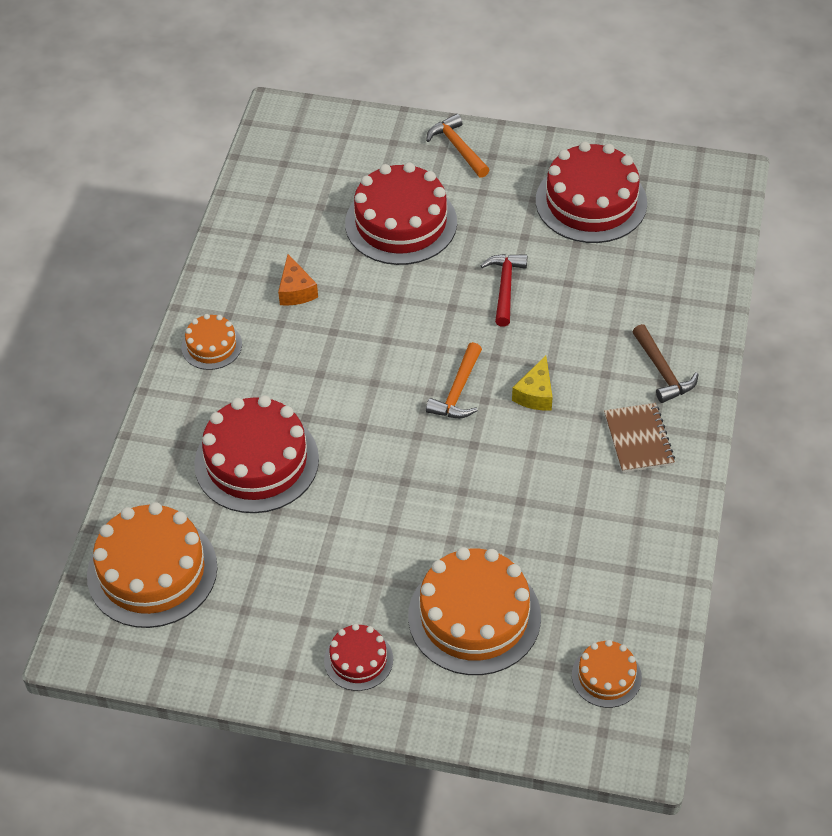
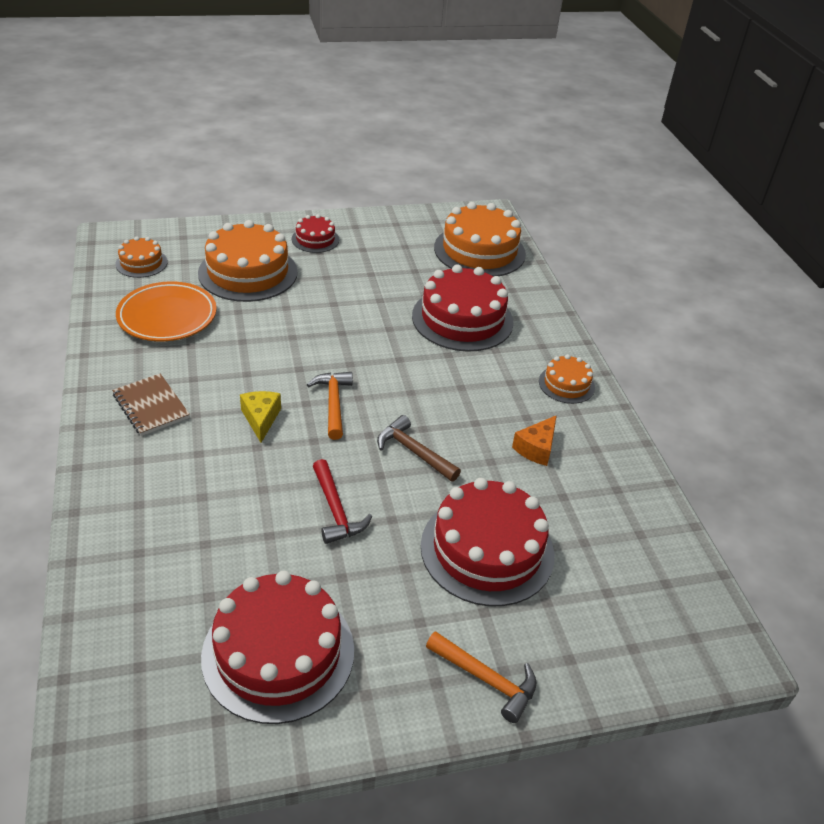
camera: 150 degrees right, 10 degrees down
(296, 290) = (536, 448): orange cheese -> orange cheese turned 105 degrees counterclockwise
(594, 564) = (167, 316): none -> orange plate
(662, 371) = (139, 471): brown hammer -> brown hammer (414, 452)

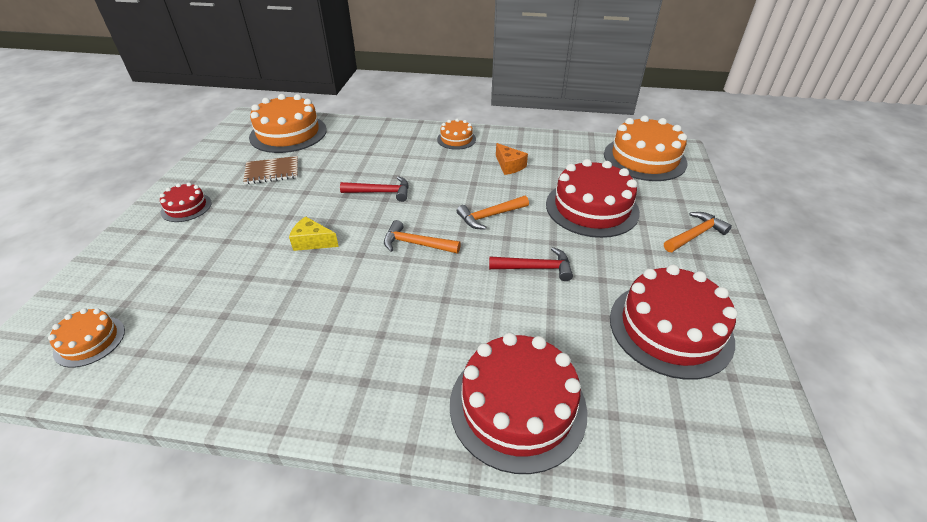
camera: 65 degrees left, 0 degrees up
(151, 406) = (349, 367): brown notebook -> brown notebook (272, 172)
(167, 316) = (211, 332): orange plate -> none
(248, 272) = (193, 259): orange cake -> orange cake (644, 158)
(261, 419) = (411, 290): yellow cheese -> yellow cheese (312, 242)
(409, 352) = (380, 192): none -> red hammer
(414, 452) = (490, 216): brown hammer -> orange hammer
(462, 319) = (361, 160): red cake -> red cake (517, 406)

